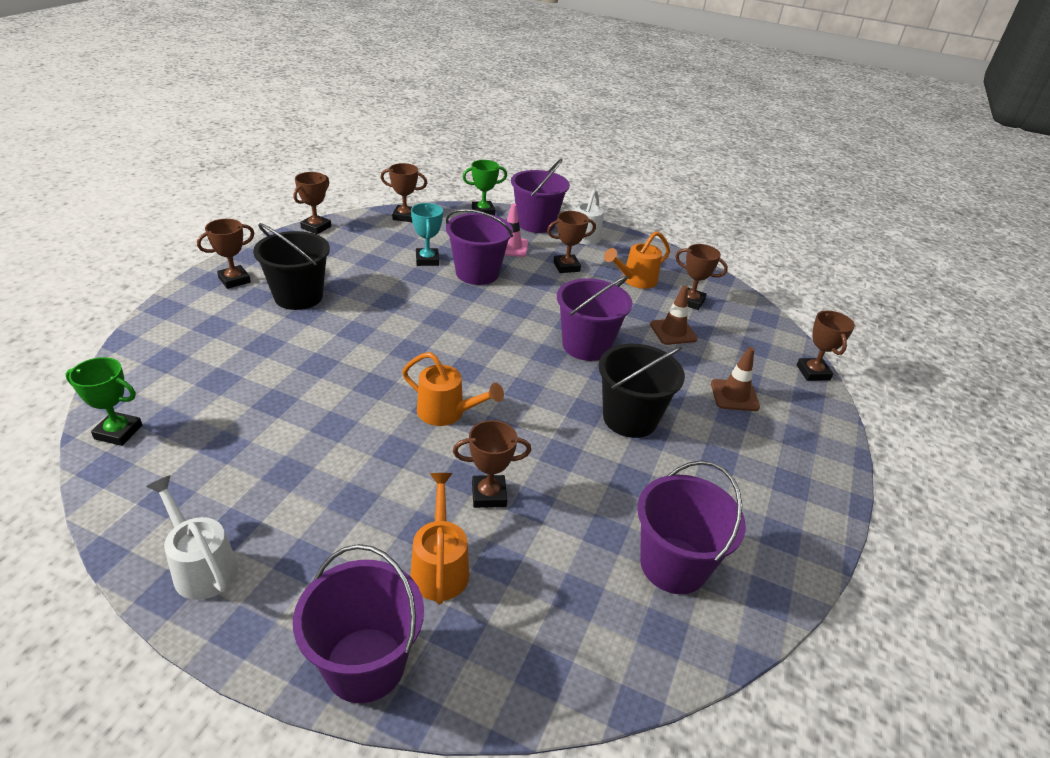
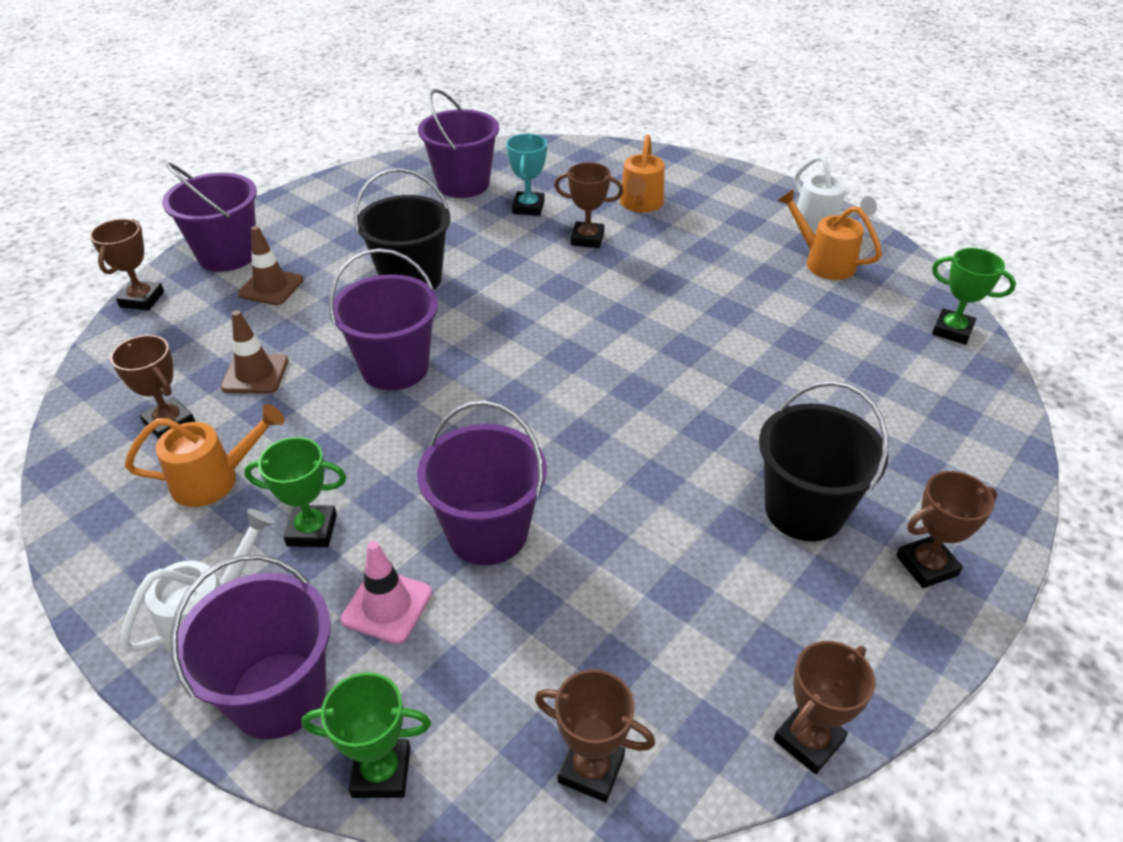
camera: 160 degrees left, 5 degrees up
(365, 664) = (697, 171): purple bucket -> purple bucket (228, 255)
(427, 260) = (571, 582): turquoise trophy -> turquoise trophy (528, 207)
(447, 413) = (606, 308): orange watering can -> orange watering can (823, 262)
(566, 267) = (312, 530): brown trophy -> green trophy

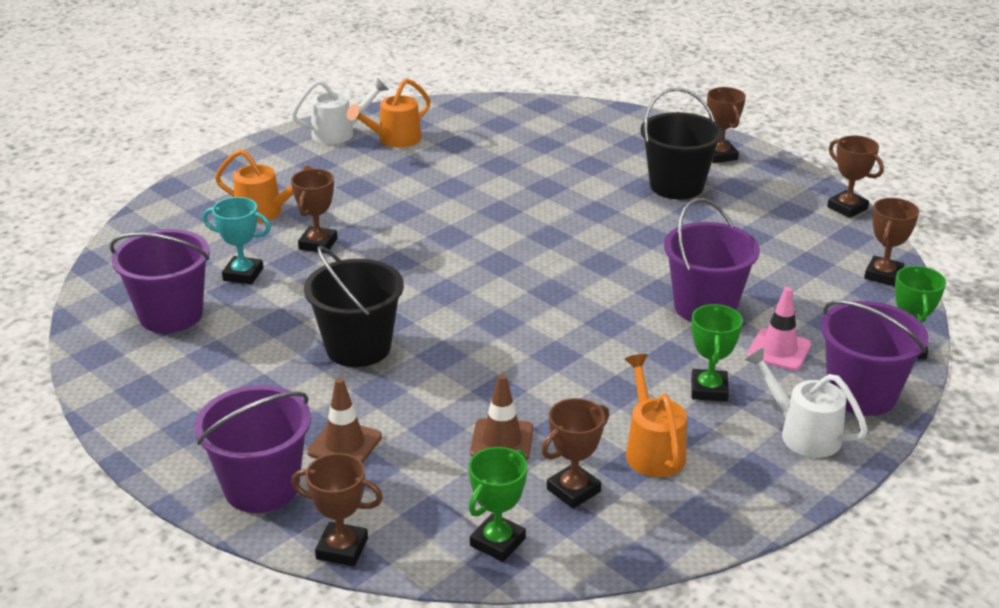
camera: 85 degrees left, 10 degrees down
(395, 368) = (504, 354): purple bucket -> none
(952, 330) = (496, 108): green trophy -> green trophy (497, 542)

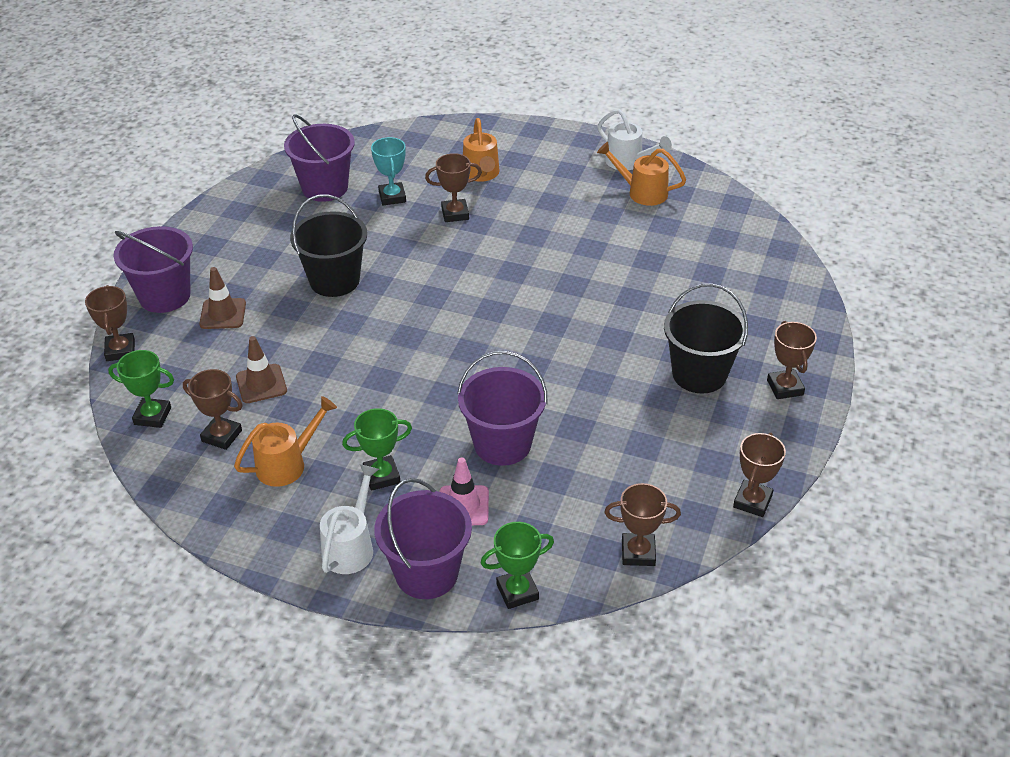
camera: 65 degrees right, 10 degrees up
(720, 155) = (785, 387): brown trophy -> brown trophy turned 60 degrees counterclockwise

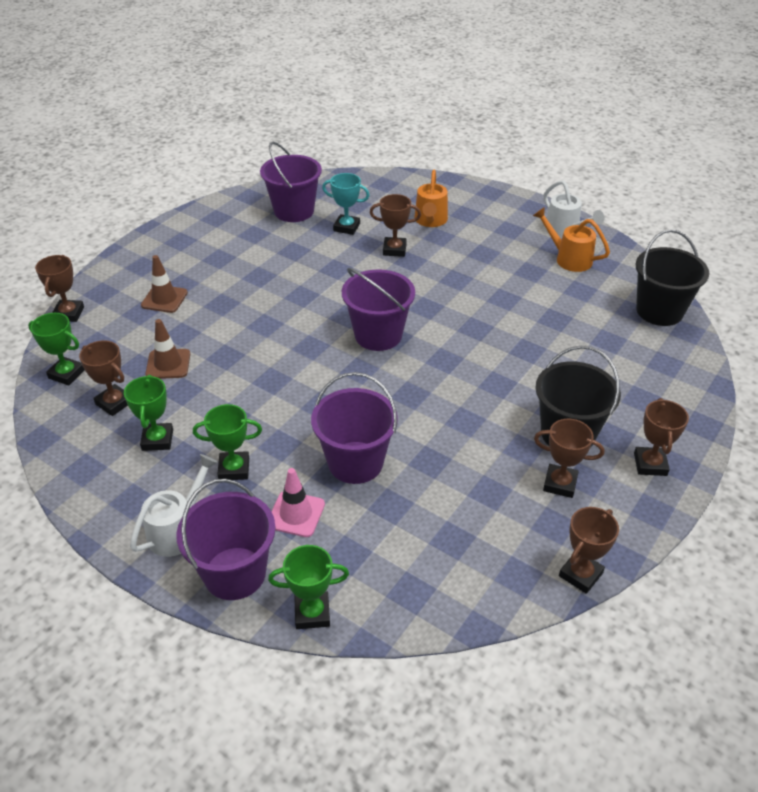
camera: 15 degrees right, 0 degrees up
(165, 296) = (125, 276): purple bucket -> purple bucket (378, 335)
(287, 464) = (157, 440): orange watering can -> green trophy
(334, 280) = (268, 288): black bucket -> black bucket (659, 311)
(392, 197) = (346, 227): turquoise trophy -> turquoise trophy turned 75 degrees counterclockwise
(638, 553) = (445, 601): brown trophy -> brown trophy (560, 484)

